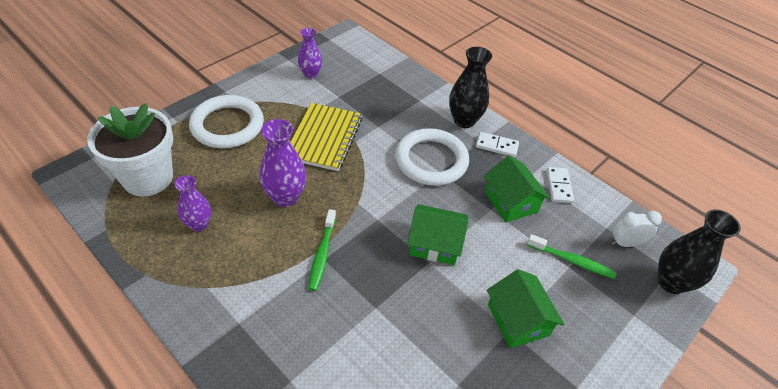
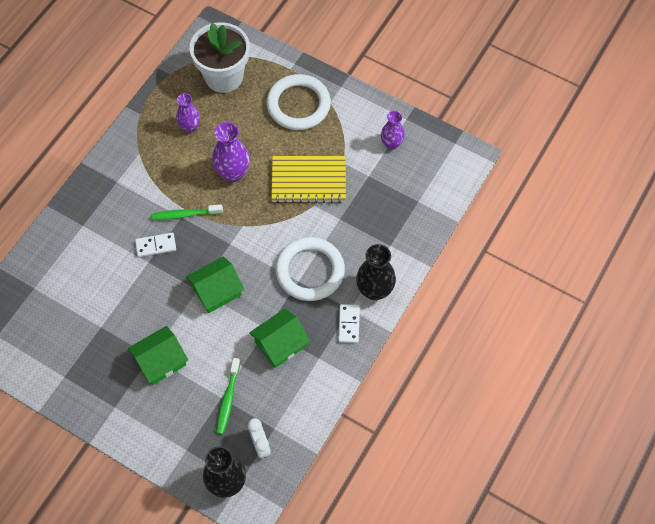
camera: 80 degrees right, 15 degrees up
(435, 244) = (217, 291): green house -> green house turned 60 degrees clockwise
(559, 186) = (312, 384): white domino -> white domino (156, 246)

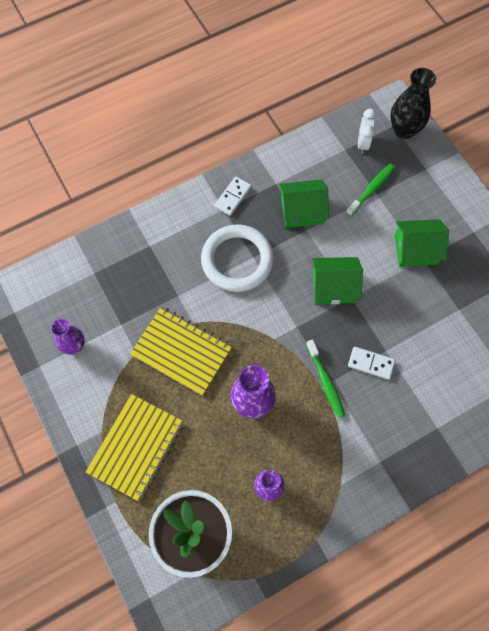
camera: 150 degrees left, 5 degrees up
(185, 214) = (325, 382): green toothbrush -> green toothbrush turned 45 degrees clockwise
(298, 105) = (136, 447): white ring -> yellow notebook
(374, 290) = (191, 213): black vase -> none

